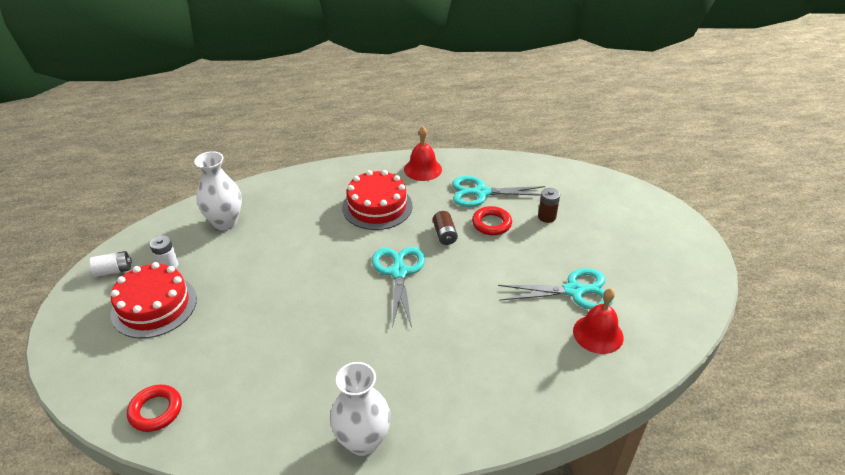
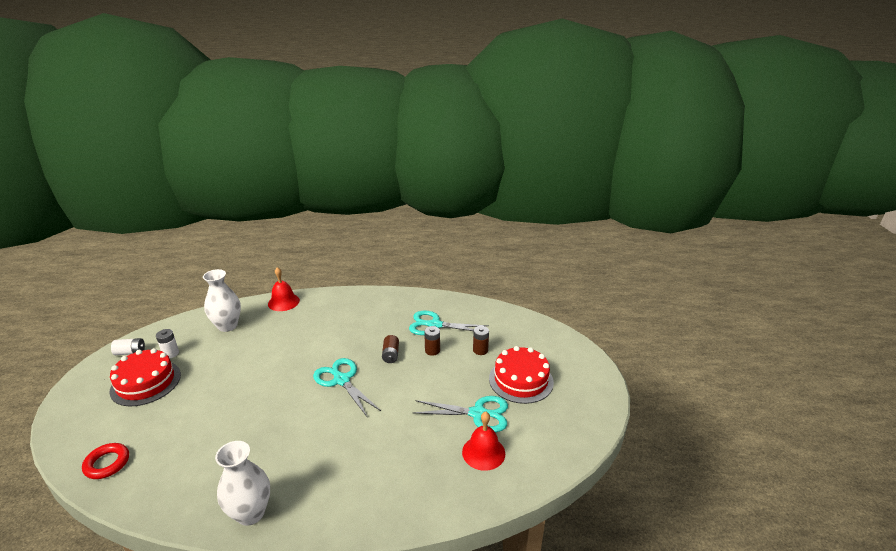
camera: 10 degrees right, 10 degrees down
(377, 206) = (347, 327): red cake -> red cake (521, 380)
(399, 272) = (341, 380): turquoise scissors -> turquoise scissors turned 45 degrees counterclockwise
(423, 169) = (396, 302): red bell -> red bell (283, 302)
(491, 224) = (432, 350): red ring -> brown battery

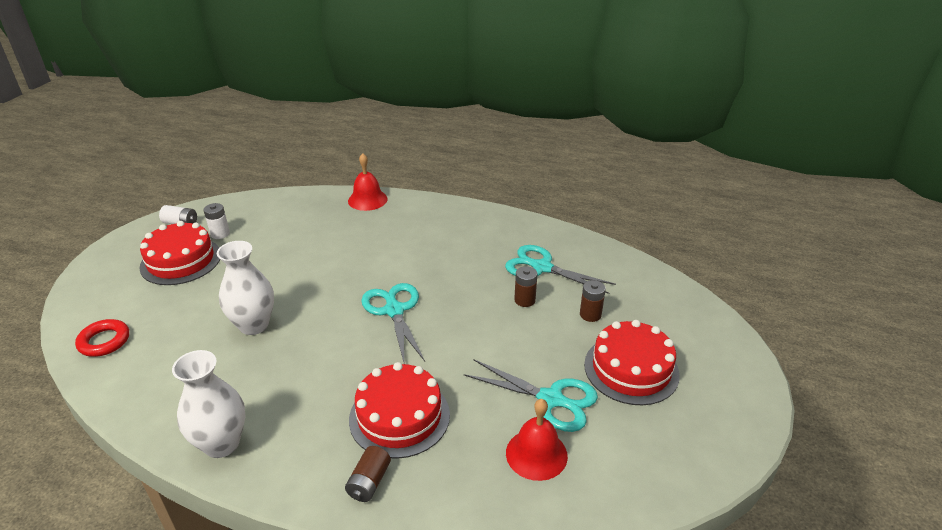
camera: 20 degrees right, 5 degrees up
(227, 326) = (293, 215): white vase -> white vase (254, 325)
(379, 454) = (399, 416): none -> red cake
(390, 355) = (468, 293): brown battery -> brown battery (369, 482)

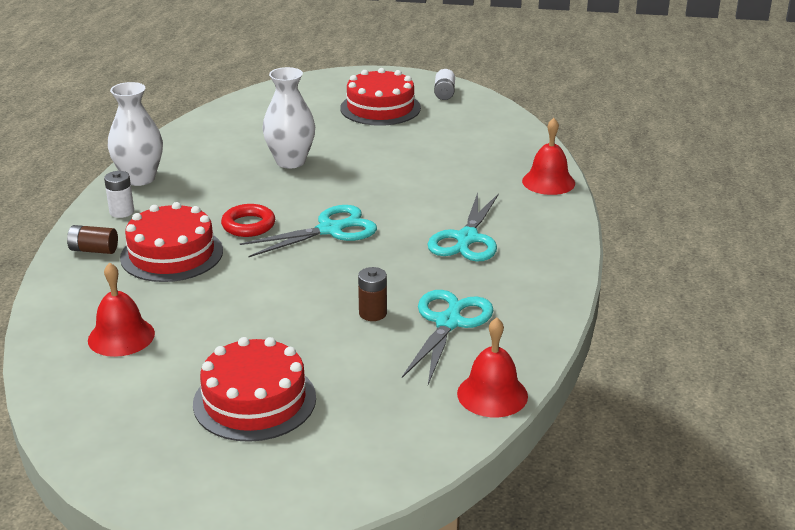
camera: 80 degrees right, 5 degrees down
(104, 341) = (257, 105): red ring -> red ring (248, 225)
(220, 234) = (434, 115): white battery -> white battery (122, 212)
(552, 400) = (198, 342): turquoise scissors -> turquoise scissors (466, 239)
(590, 315) = (356, 366): brown battery -> none
(623, 261) = (492, 394): none -> red bell

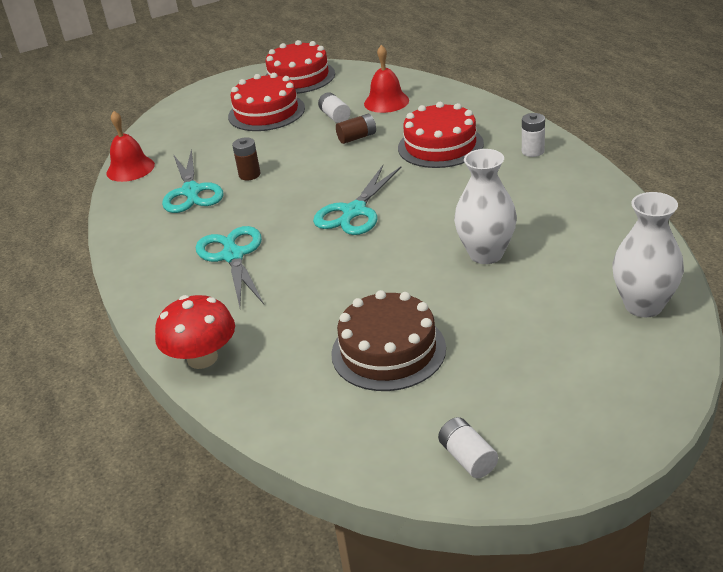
camera: 150 degrees right, 5 degrees up
(94, 250) = (496, 125): brown battery -> brown battery (357, 137)
(140, 178) = (577, 177): white vase -> white vase (643, 305)
(198, 346) = (335, 116): none -> white battery
(248, 225) = (422, 186): red ring -> none
(380, 108) = (509, 378): red cake -> red cake (299, 77)
(426, 141) = (388, 351): none -> brown cake
(548, 182) = (202, 358): red bell -> red mushroom

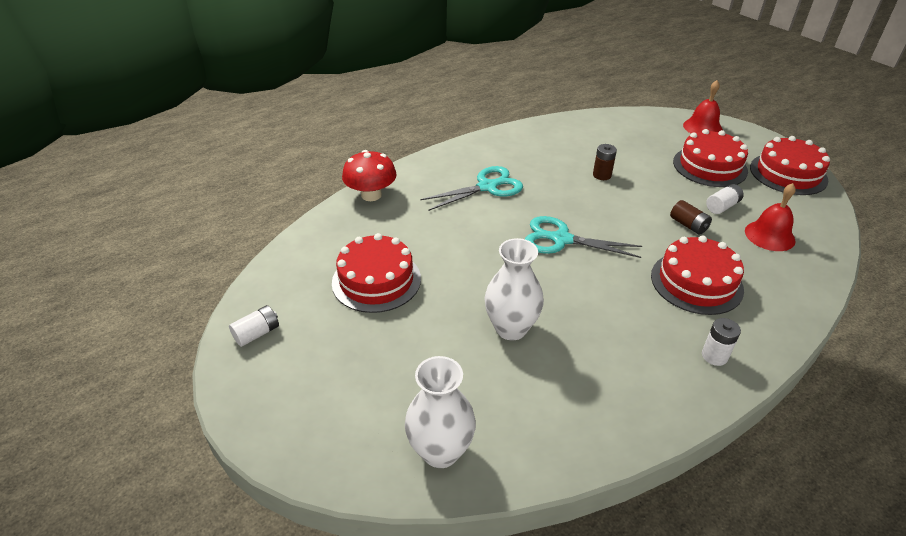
camera: 75 degrees right, 5 degrees up
(130, 168) = (592, 119): red bell -> red bell (702, 127)
(191, 192) = (568, 152): turquoise scissors -> none
(388, 351) = (376, 280): brown cake -> red cake

